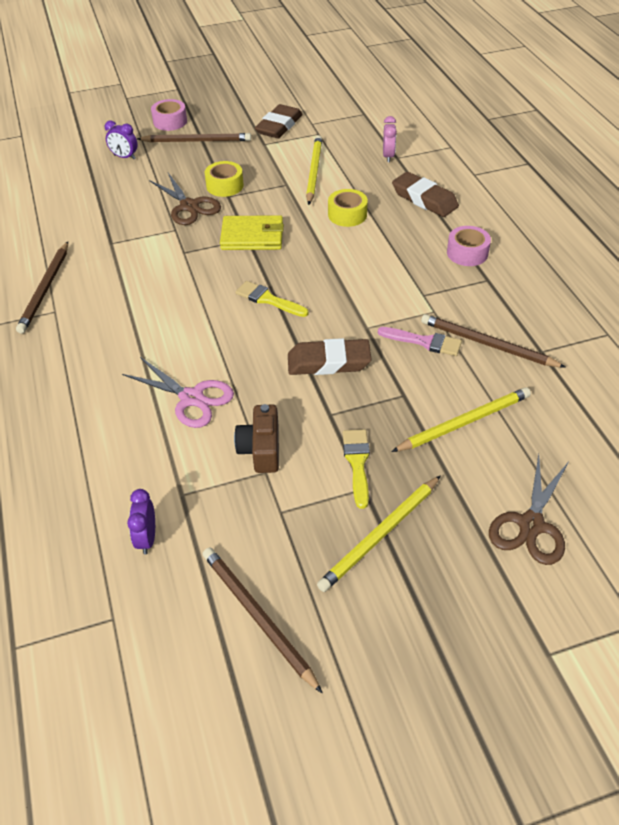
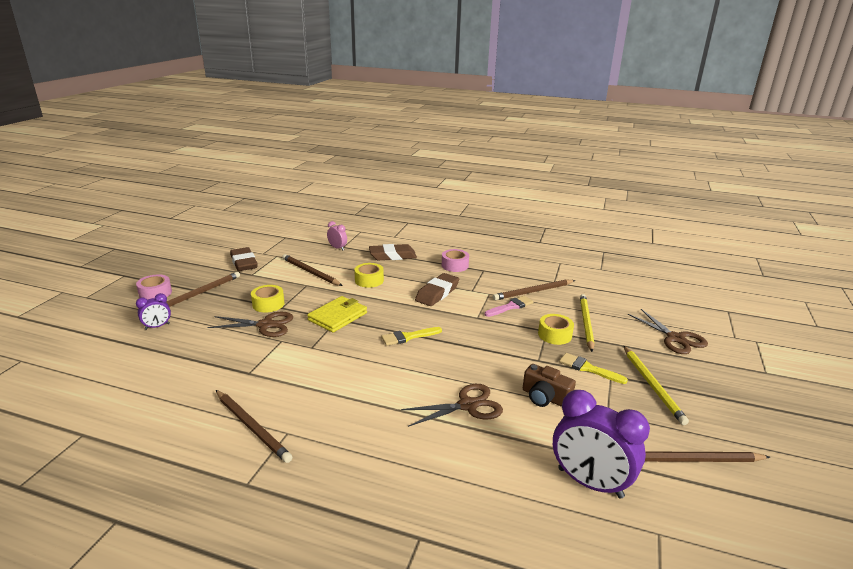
camera: 55 degrees left, 20 degrees down
(147, 538) = (590, 483): purple clock -> purple clock, size x2.06
(192, 398) = (468, 405): pink scissors -> brown scissors
(314, 172) = (310, 272): yellow pencil -> brown pencil
(329, 362) = (493, 341): brown eraser -> brown eraser (437, 293)
(401, 405) = (554, 335): none -> yellow tape

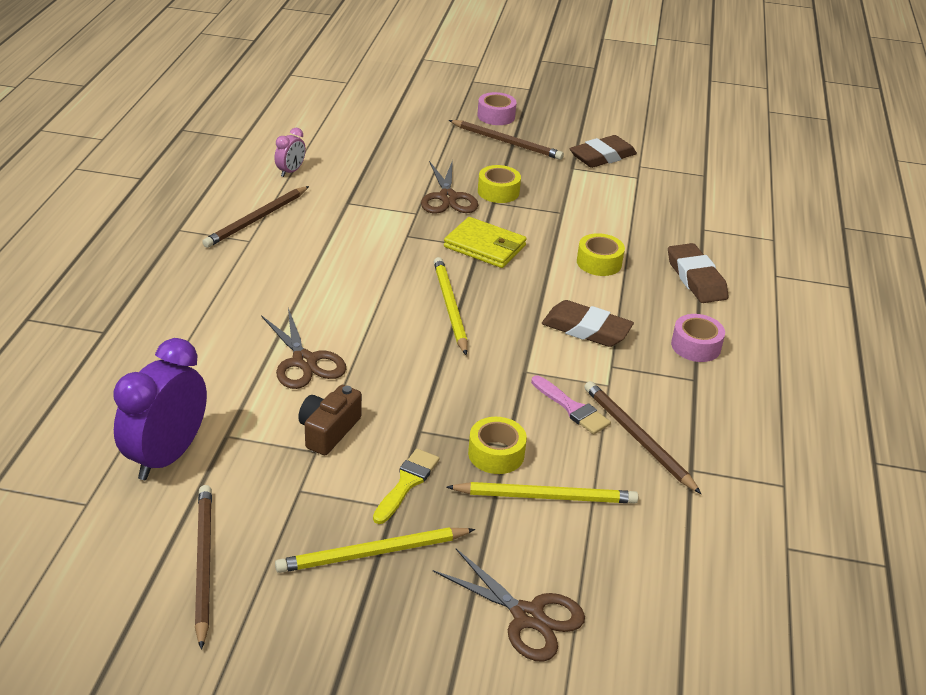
camera: 80 degrees right, 10 degrees up
(157, 326) = (424, 133): purple clock -> none
(310, 272) = (600, 211): brown pencil -> none
(337, 248) = (694, 224): pink clock -> pink clock (290, 171)
(408, 337) = (450, 307): yellow brush -> yellow pencil
(675, 339) = (528, 617): brown scissors -> brown scissors turned 105 degrees counterclockwise

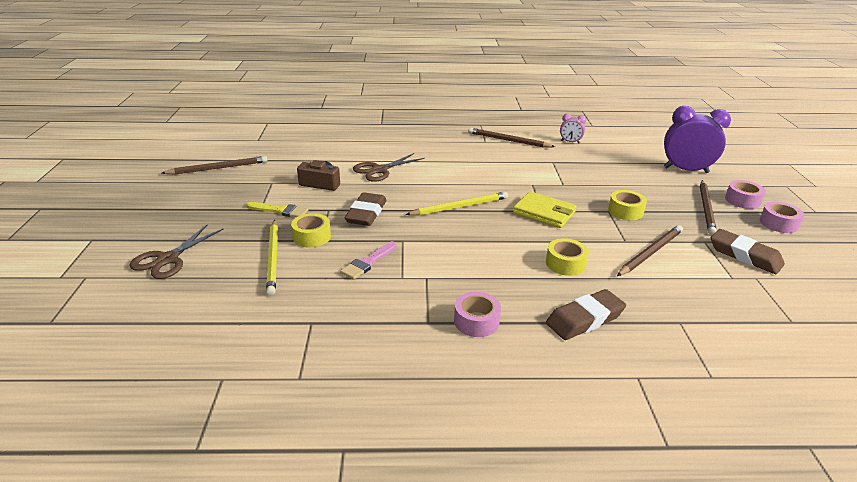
camera: 80 degrees right, 5 degrees down
(167, 456) = (292, 150): purple clock -> purple clock (686, 170)
(373, 553) = (223, 207): yellow pencil -> none
(447, 198) = (594, 193): brown scissors -> none
(485, 246) = (544, 212): yellow wallet -> yellow wallet turned 75 degrees counterclockwise
(548, 116) = (778, 223): none -> pink tape
(586, 329) = (467, 263): brown eraser -> brown eraser (366, 213)
(638, 438) = (341, 294): brown pencil -> brown pencil (650, 252)

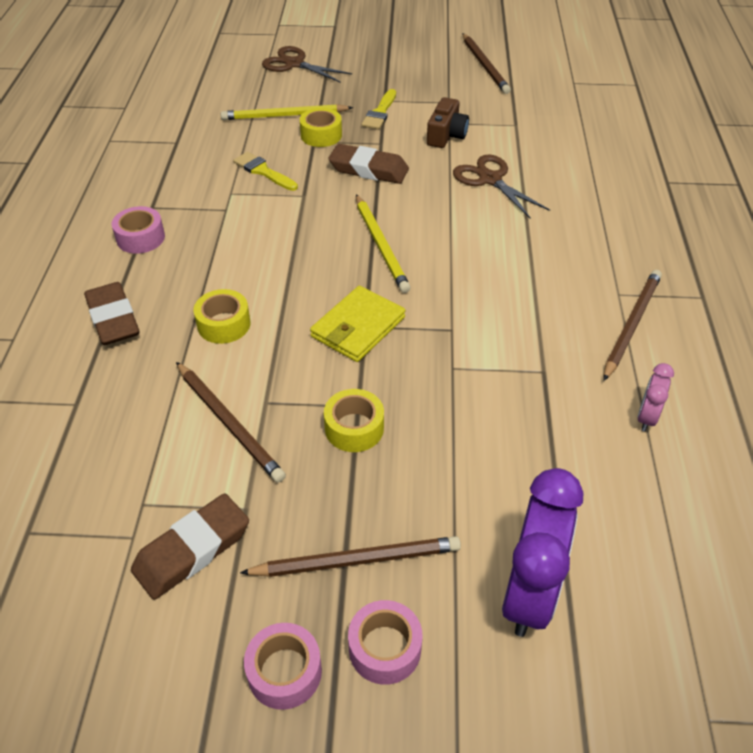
camera: 95 degrees right, 15 degrees up
(368, 262) = (263, 171): pink brush -> yellow brush
(706, 208) = (356, 560): brown pencil -> brown pencil turned 150 degrees clockwise

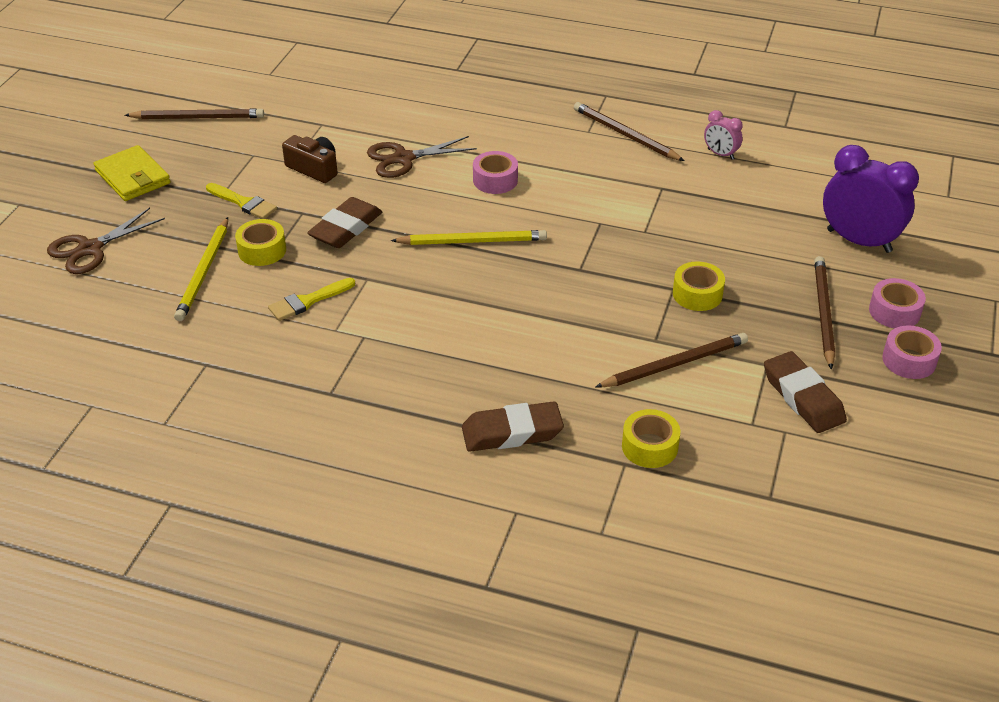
camera: 75 degrees left, 5 degrees down
(140, 238) = (384, 405): pink tape -> pink tape (495, 180)
(224, 324) = (547, 355): yellow tape -> yellow tape (649, 446)
(358, 327) = (580, 273): yellow wallet -> yellow wallet (133, 177)

